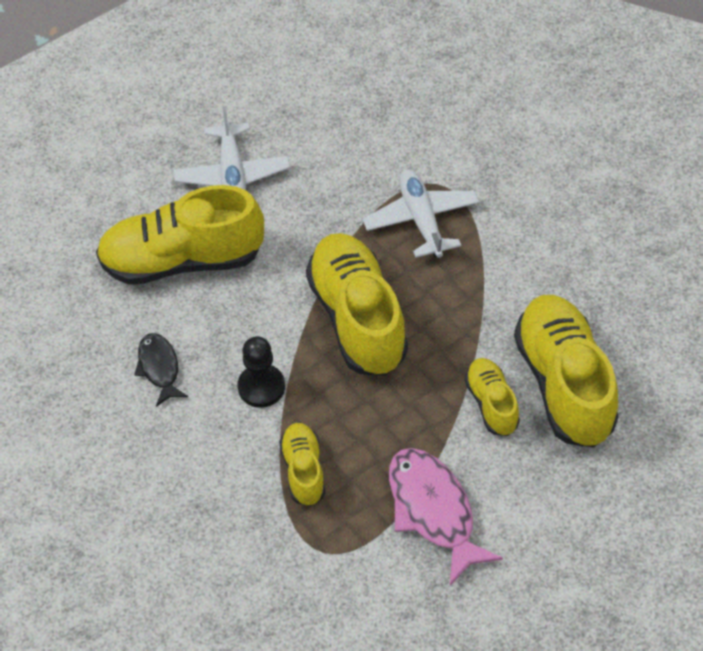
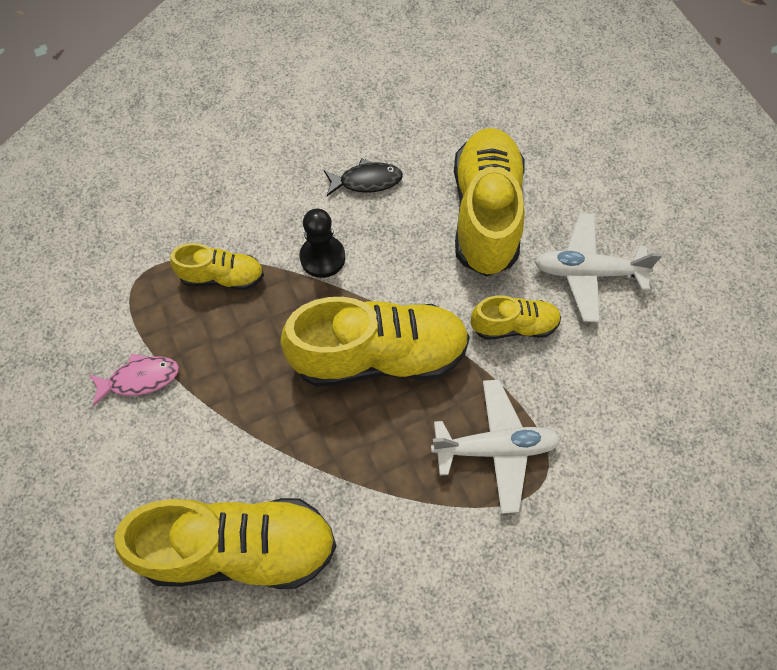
camera: 100 degrees right, 10 degrees up
(433, 511) = (140, 379): pink fish -> pink fish, size x0.59
(491, 404) = (239, 464): yellow shoe -> yellow shoe (514, 326)

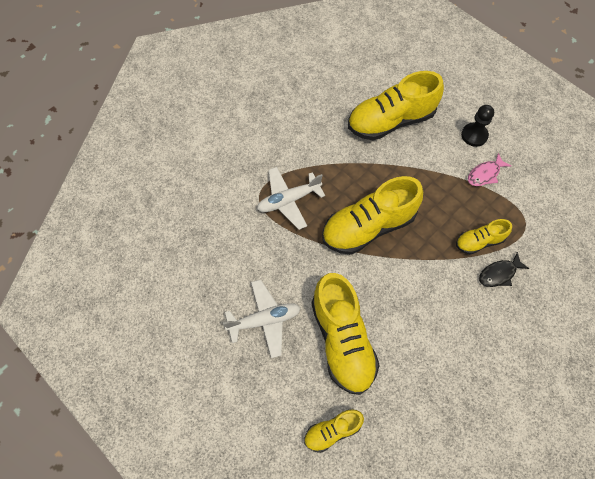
camera: 160 degrees right, 0 degrees up
(322, 257) = (429, 273): black pawn -> black pawn (474, 135)
(366, 181) = (430, 338): black fish -> black fish (499, 273)
(514, 326) = (300, 269): yellow shoe -> yellow shoe (332, 431)

